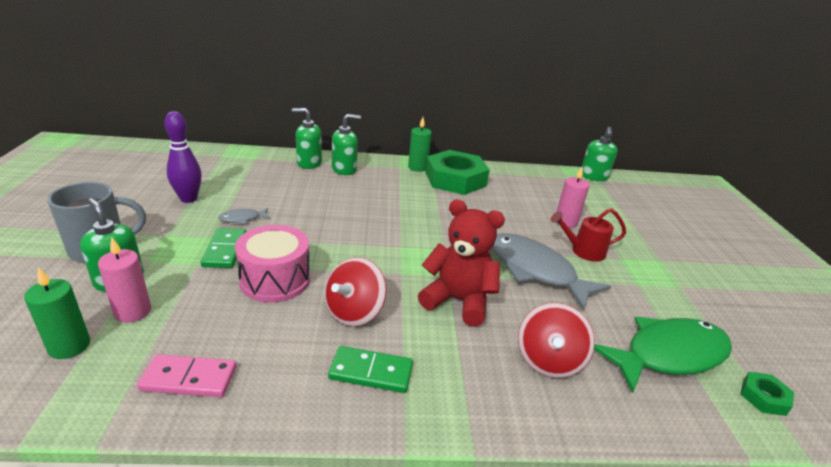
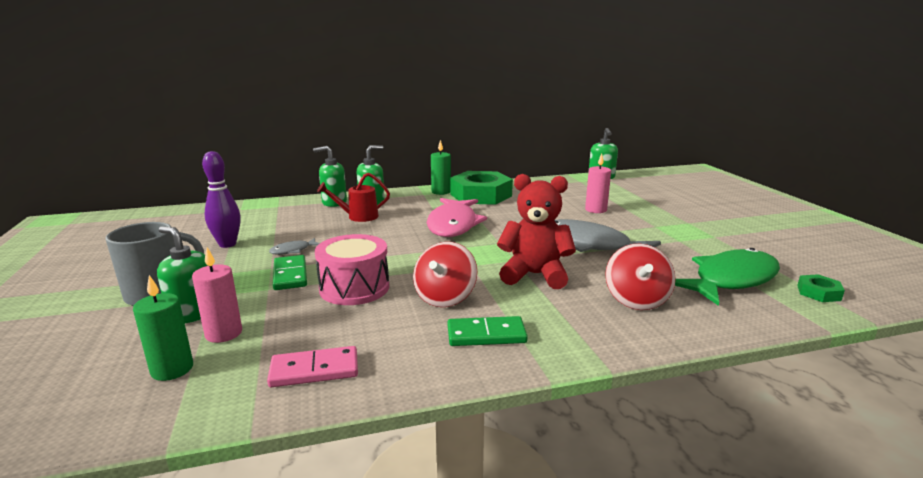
camera: 10 degrees left, 10 degrees down
(409, 215) = (453, 225): none -> pink fish
(583, 251) = (622, 226): red watering can -> red watering can (358, 217)

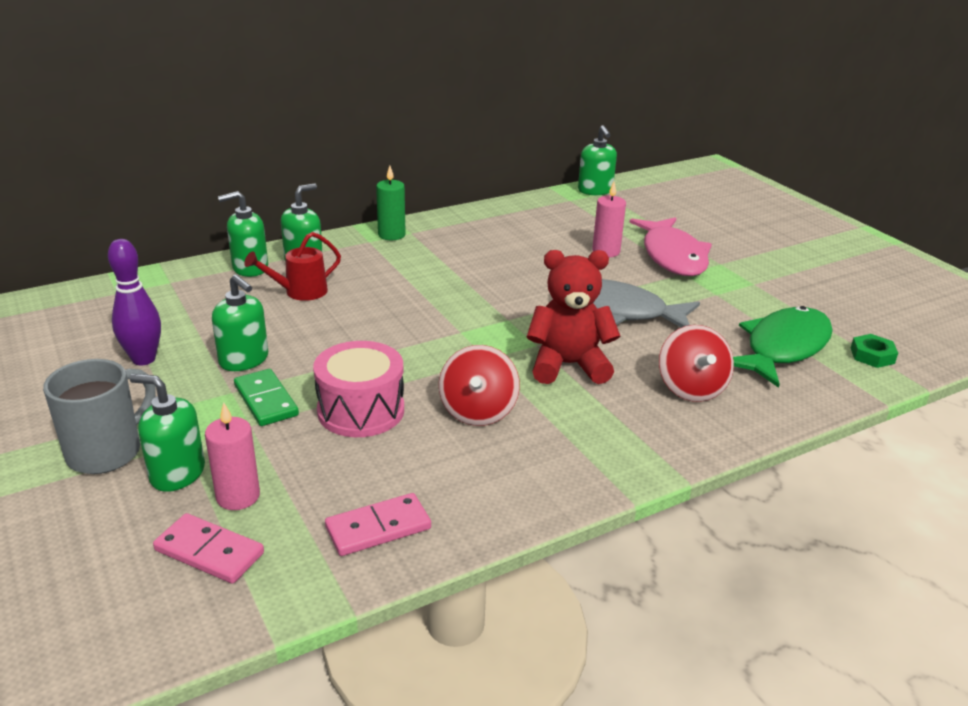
camera: 15 degrees left, 10 degrees up
(172, 369) = (209, 552): green candle -> pink domino
(293, 250) = (244, 360): grey fish -> green soap dispenser
(453, 225) = (436, 294): pink fish -> pink fish (672, 256)
(481, 195) = (449, 237): green nut -> none
(486, 335) = (546, 456): green domino -> none

